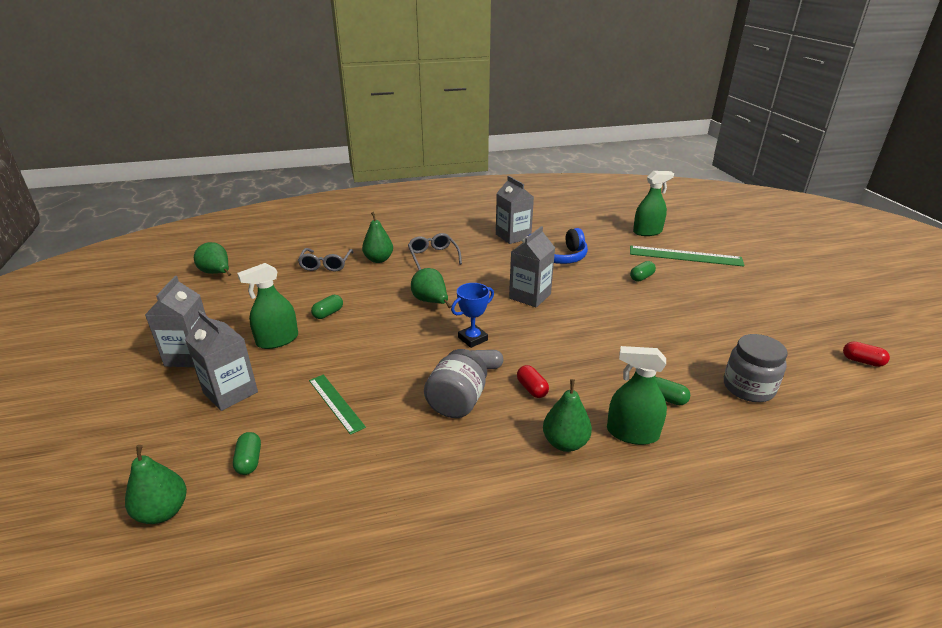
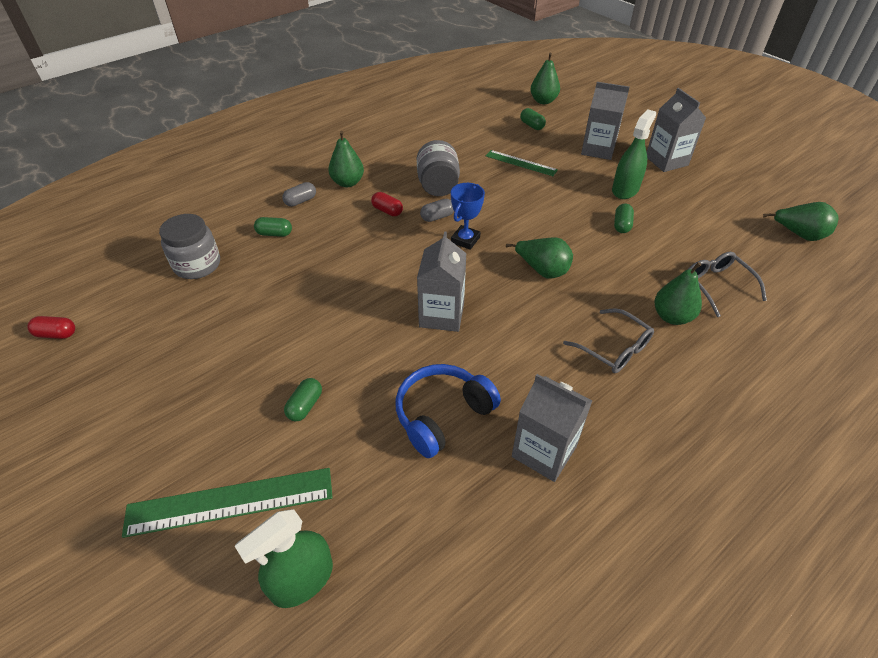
camera: 155 degrees right, 15 degrees up
(632, 433) = (300, 201): green spray bottle -> grey capsule

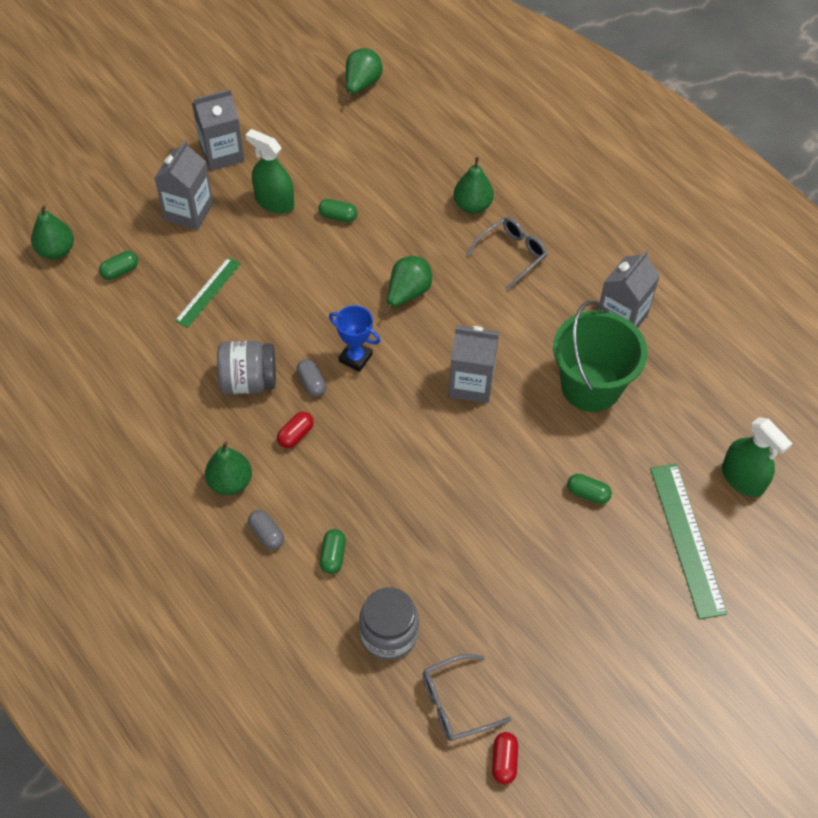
camera: 90 degrees left, 10 degrees up
(442, 415) = (590, 386): blue headphones -> green bucket
(717, 286) = (432, 164): grey glasses -> grey glasses (456, 703)

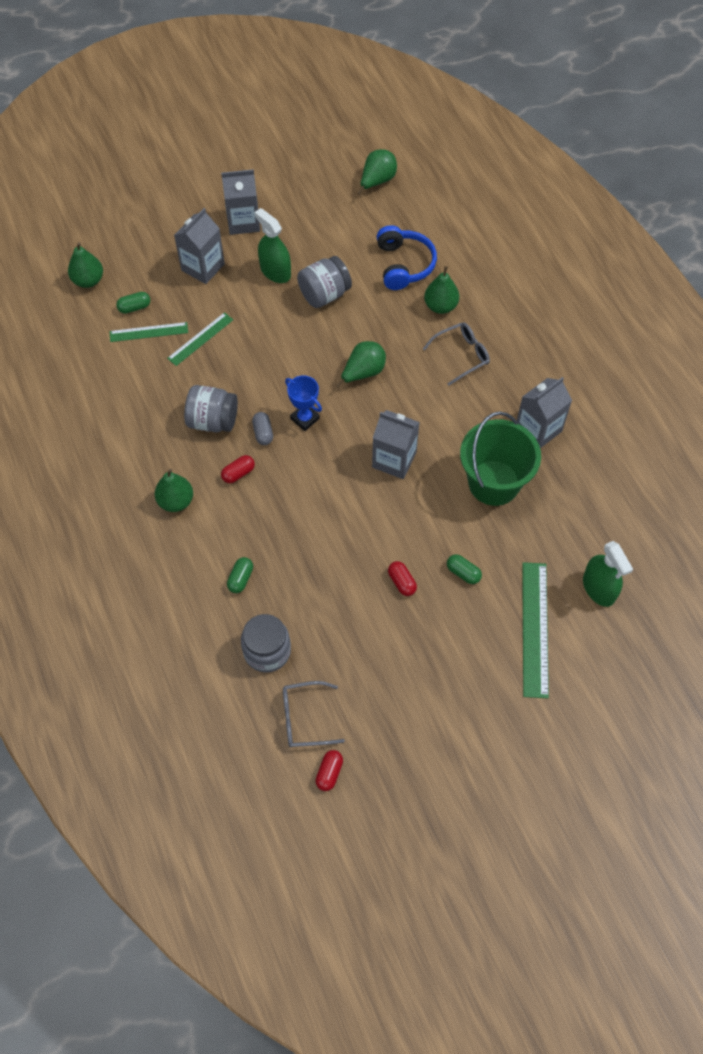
camera: 15 degrees right, 5 degrees up
(144, 296) = (148, 332): none -> green ruler
(266, 534) = (193, 550): grey capsule -> none
(338, 216) = (324, 294): green capsule -> grey jar
(418, 169) = (404, 265): none -> blue headphones
(521, 519) = (402, 582): none -> red capsule

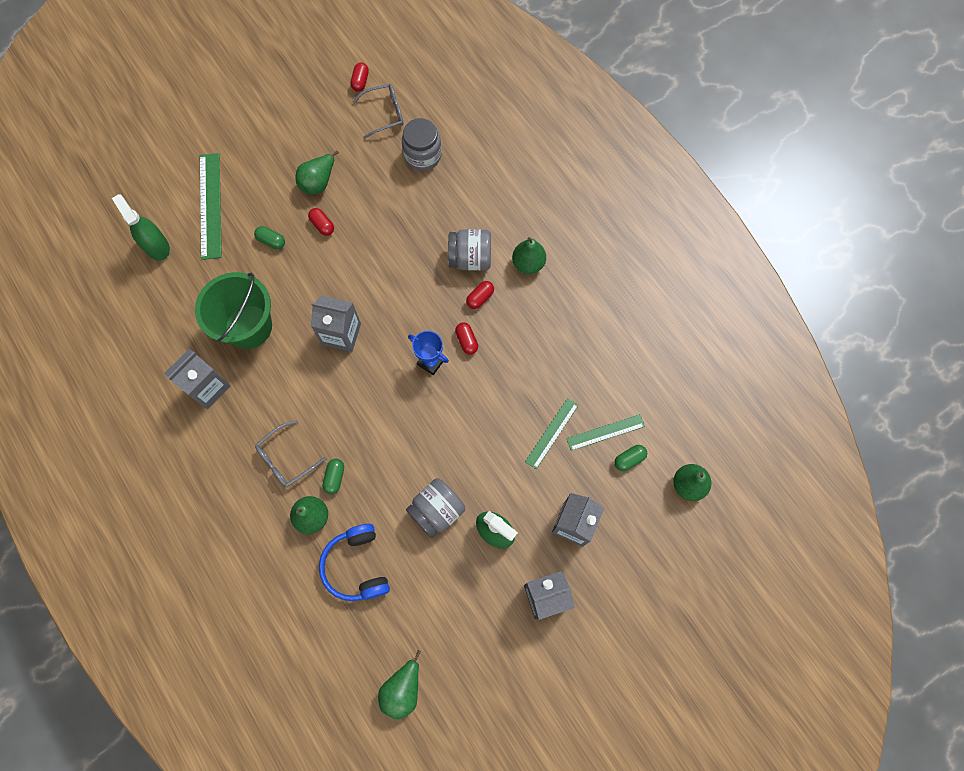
camera: 170 degrees right, 10 degrees up
(213, 421) = (516, 345): grey jar -> grey jar (470, 258)
(240, 579) = (456, 207): green capsule -> green capsule (335, 477)
(263, 433) = (466, 341): grey capsule -> red capsule
(363, 372) = (382, 422): green pear -> green pear (318, 182)

